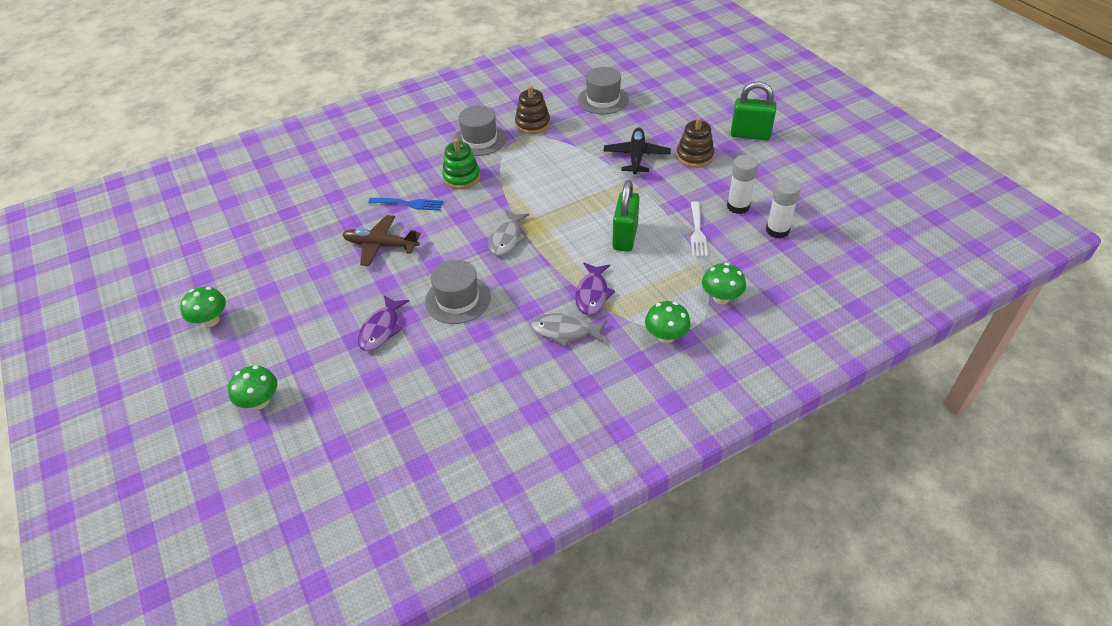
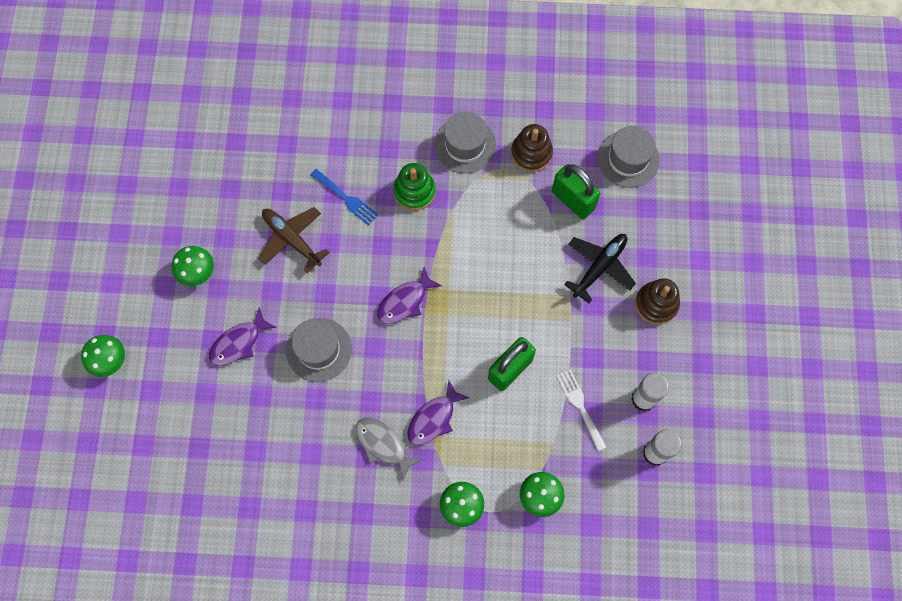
camera: 30 degrees right, 25 degrees up
(211, 320) = (112, 243): green mushroom -> green mushroom (197, 272)
(507, 238) = (405, 301): grey fish -> purple fish
(697, 232) = (580, 406): white fork -> white fork turned 120 degrees clockwise
(750, 135) = (737, 309): green padlock -> green padlock (573, 200)

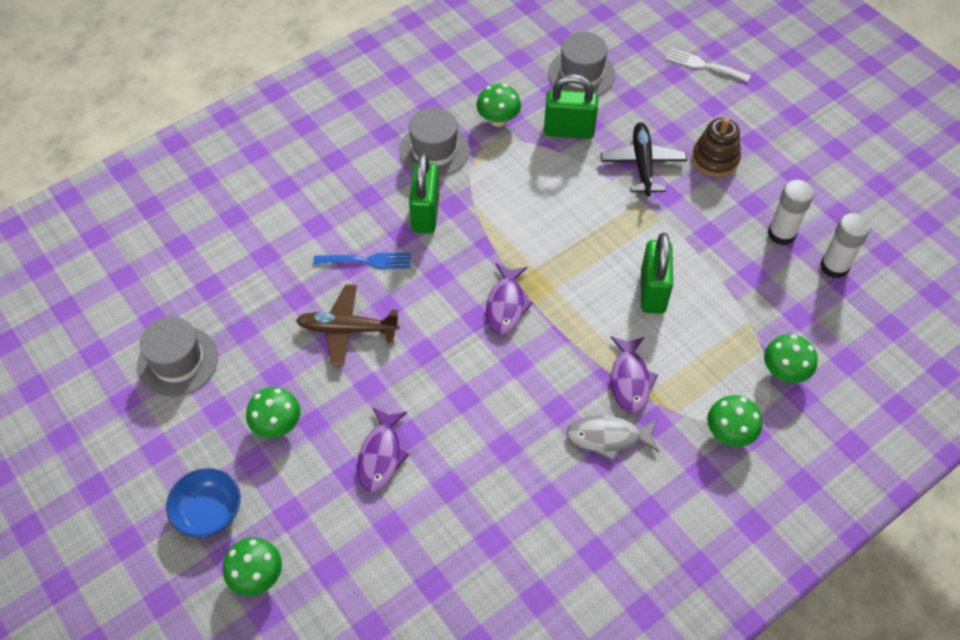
camera: 40 degrees left, 15 degrees down
(115, 298) = (209, 512): none -> blue bowl
(318, 349) = (466, 403): grey hat -> grey hat (178, 361)
(414, 191) = (425, 213): green stacking toy -> green padlock
(531, 153) = (498, 120): brown stacking toy -> green mushroom
(580, 406) = (739, 276): white fork -> white fork (703, 65)

